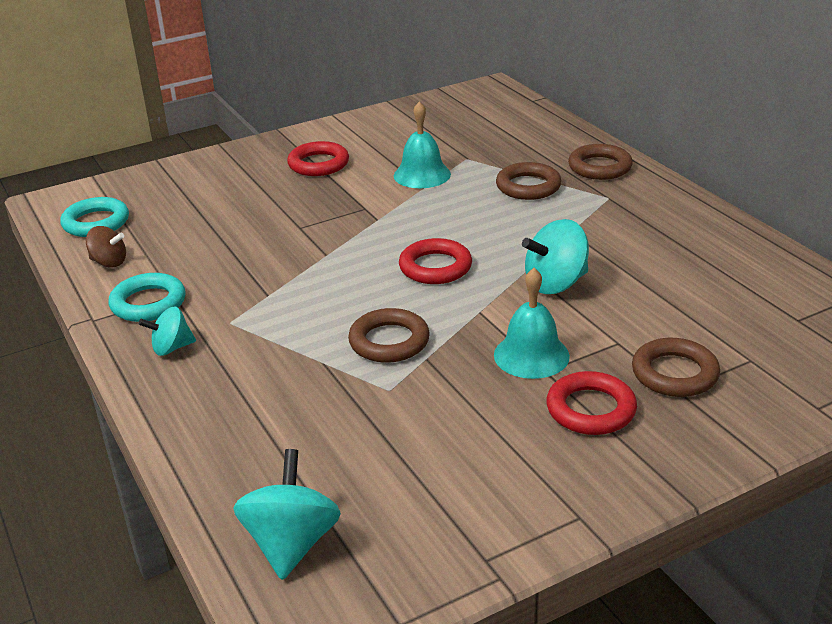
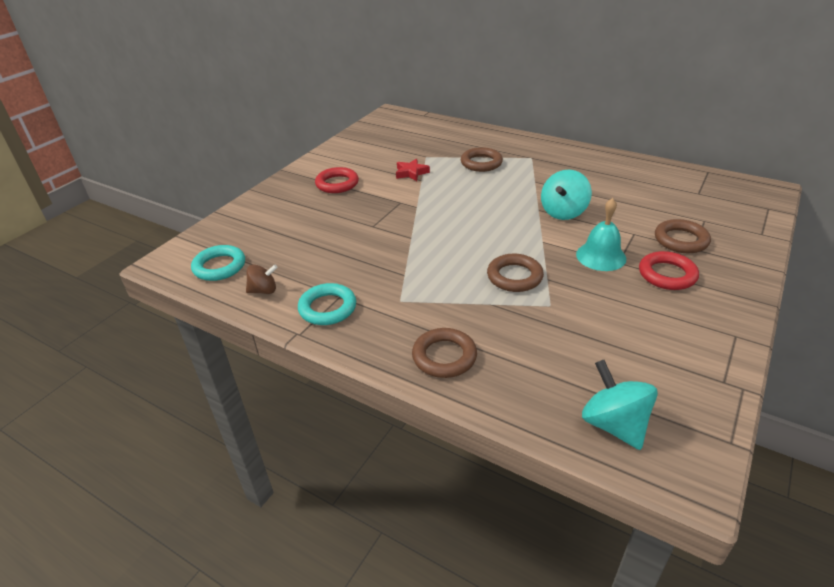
camera: 30 degrees left, 5 degrees up
(171, 348) = (381, 332): turquoise spinning top -> none
(422, 175) = (411, 173): turquoise bell -> red star
(435, 267) = (486, 224): red ring -> none
(599, 167) = (506, 142): brown ring -> brown ring (444, 356)

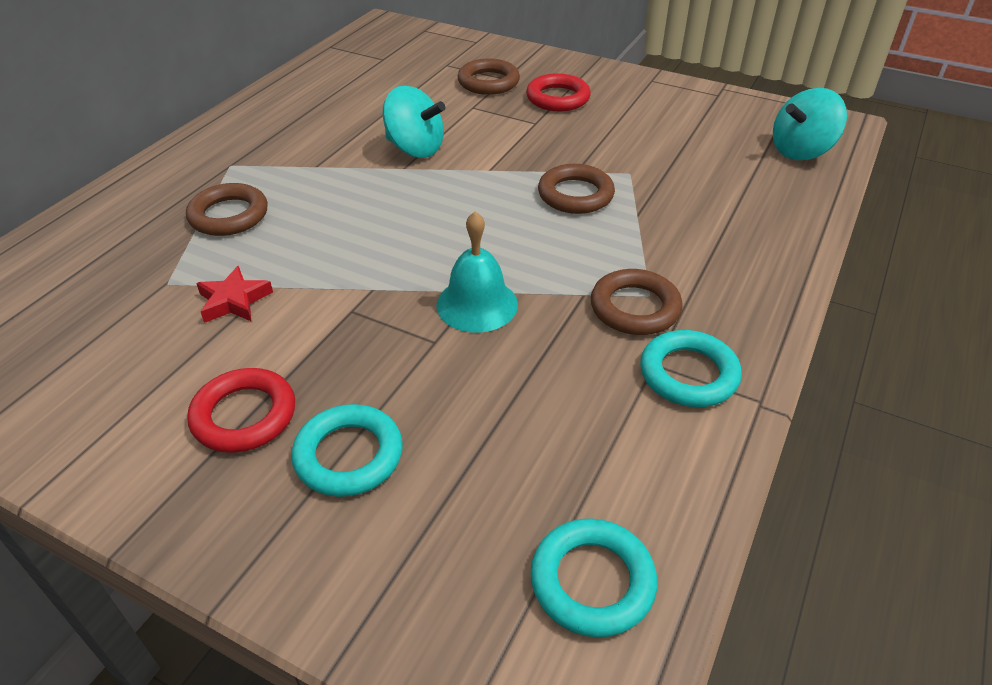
camera: 95 degrees left, 5 degrees up
(264, 290) = (661, 475): brown spinning top -> none
(307, 208) = (349, 455): none -> turquoise ring
(444, 356) = (752, 252): brown ring -> brown ring (635, 308)
(601, 256) = (524, 132): turquoise bell -> turquoise bell (477, 304)

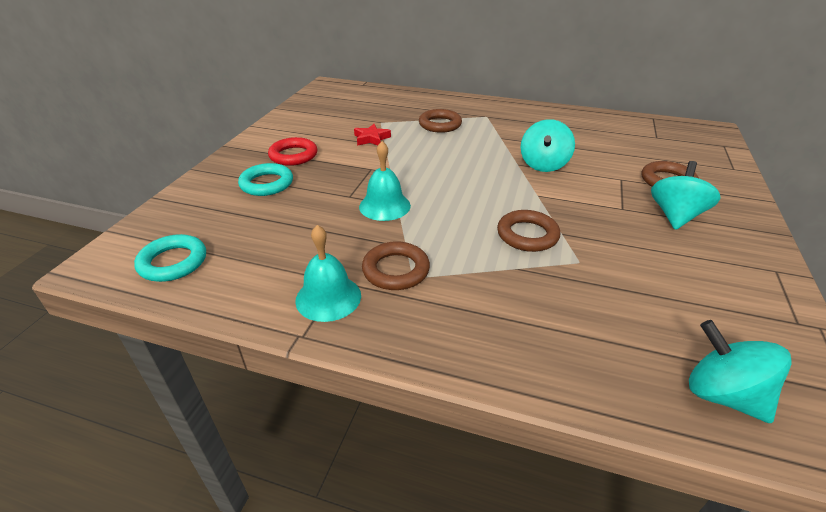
camera: 80 degrees right, 5 degrees down
(558, 98) = (675, 216): red ring -> turquoise spinning top
(688, 374) = (328, 297): turquoise ring -> turquoise bell

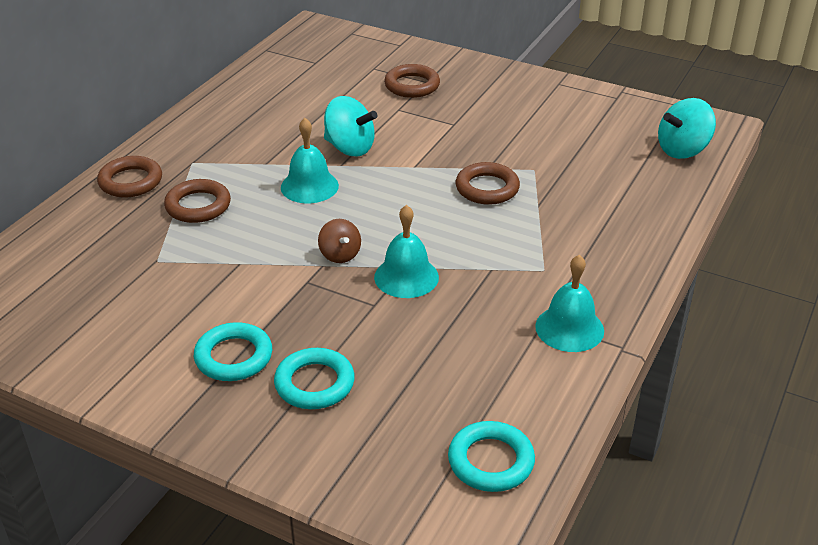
camera: 80 degrees left, 0 degrees up
(293, 155) = (234, 357): red ring -> turquoise ring
(371, 139) = (213, 274): red star -> none
(396, 270) = (531, 279): brown ring -> brown ring (130, 181)
(404, 176) = (340, 255): none -> brown spinning top
(482, 156) = (309, 186): none -> turquoise bell
(675, 216) = (474, 101): turquoise spinning top -> none

